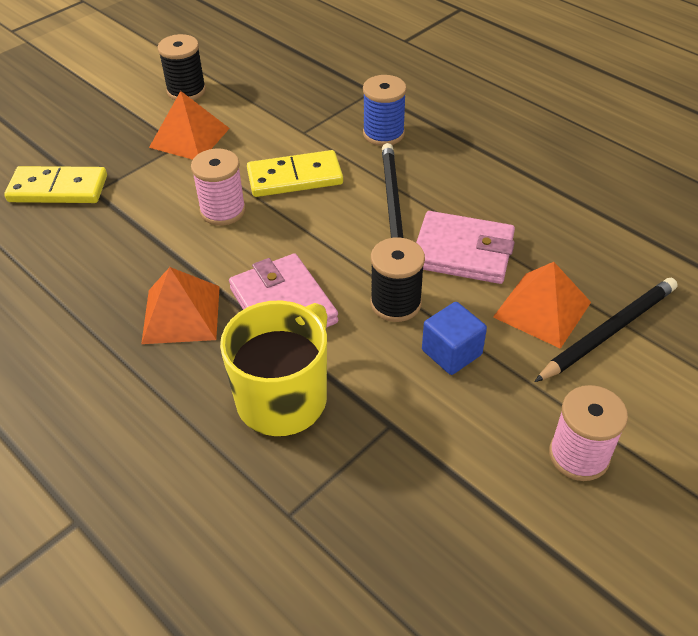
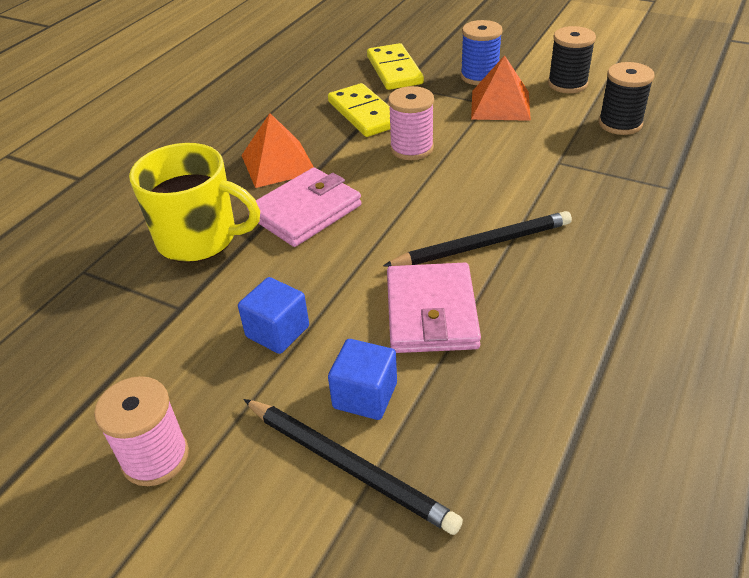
camera: 75 degrees right, 5 degrees down
(295, 177) = (483, 174): yellow domino -> yellow domino (364, 113)
(383, 134) = (598, 213): blue spool -> blue spool (479, 76)
(395, 303) = (333, 279): black spool -> black spool (620, 124)
(542, 309) = (365, 395): orange pyramid -> blue cube

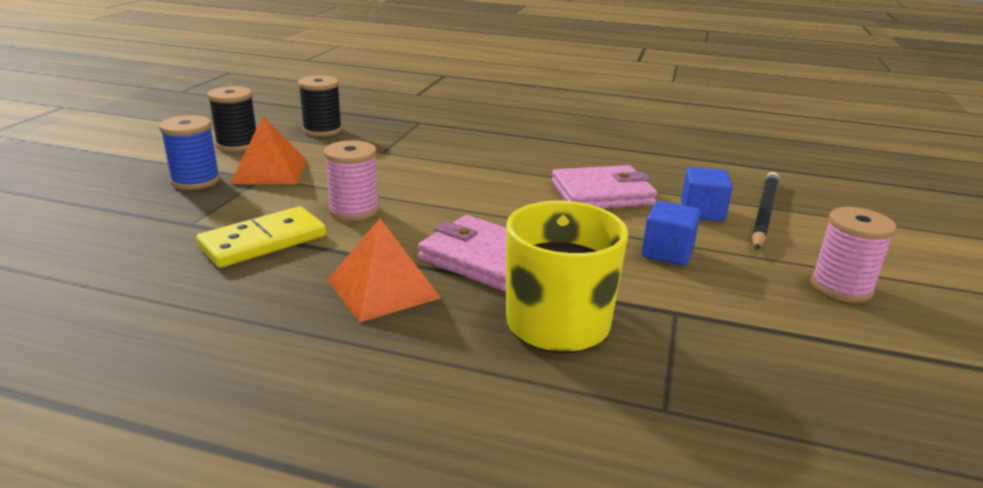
camera: 105 degrees left, 15 degrees down
(394, 70) = (143, 229): yellow domino -> none
(482, 244) = (510, 178): black pencil -> none

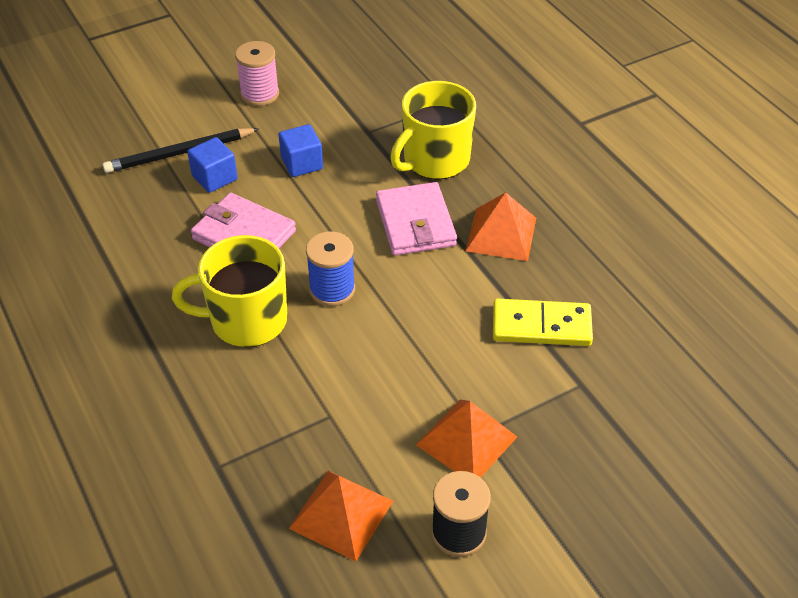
camera: 135 degrees left, 20 degrees up
(195, 181) = (544, 463): blue spool -> blue spool (332, 289)
(322, 130) = (341, 514): black spool -> orange pyramid
(354, 210) = (447, 327): pink spool -> none
(509, 163) = (246, 320): none -> yellow mug

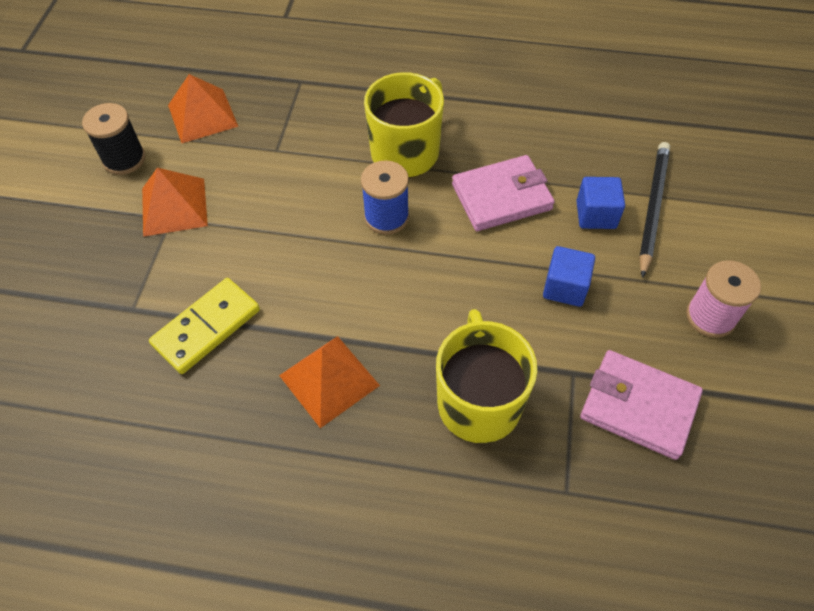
camera: 130 degrees right, 10 degrees up
(415, 223) = (406, 322): pink wallet -> pink wallet (638, 406)

